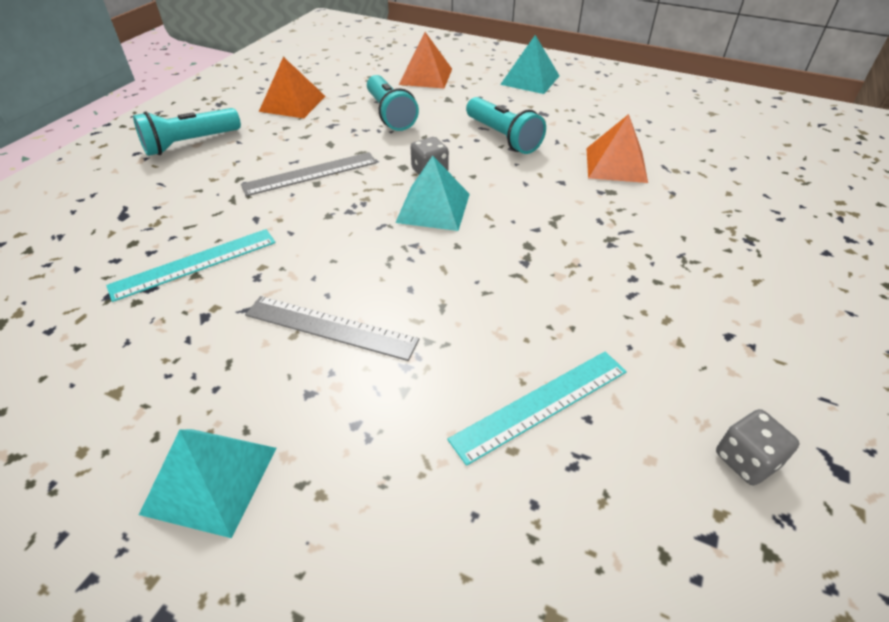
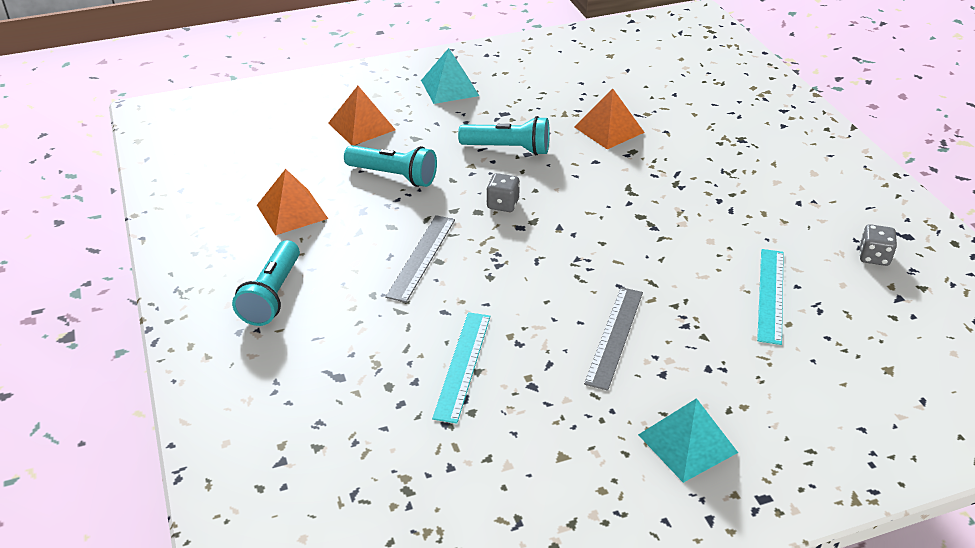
camera: 45 degrees left, 5 degrees down
(330, 328) = (615, 336): grey ruler -> grey ruler turned 45 degrees counterclockwise
(433, 208) = (548, 228): turquoise pyramid -> none

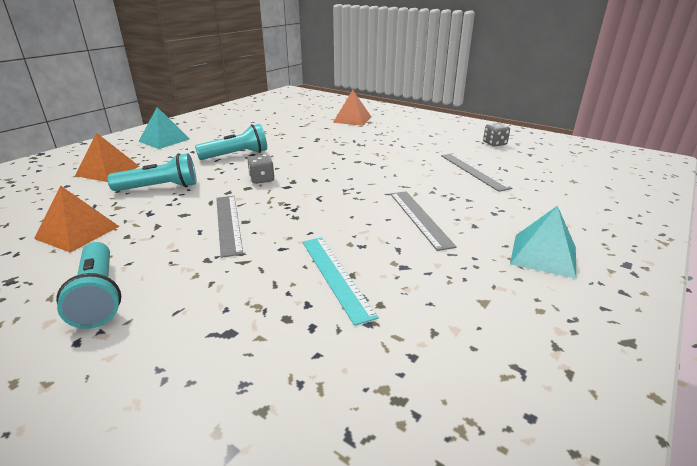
camera: 35 degrees left, 10 degrees down
(609, 129) = (292, 134): orange pyramid -> orange pyramid (352, 119)
(770, 295) = (473, 171): turquoise ruler -> grey ruler

